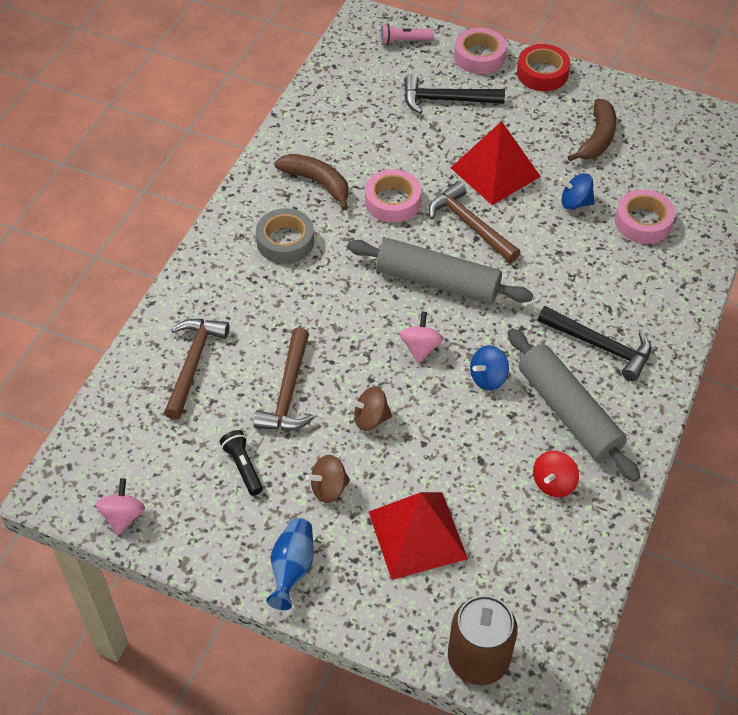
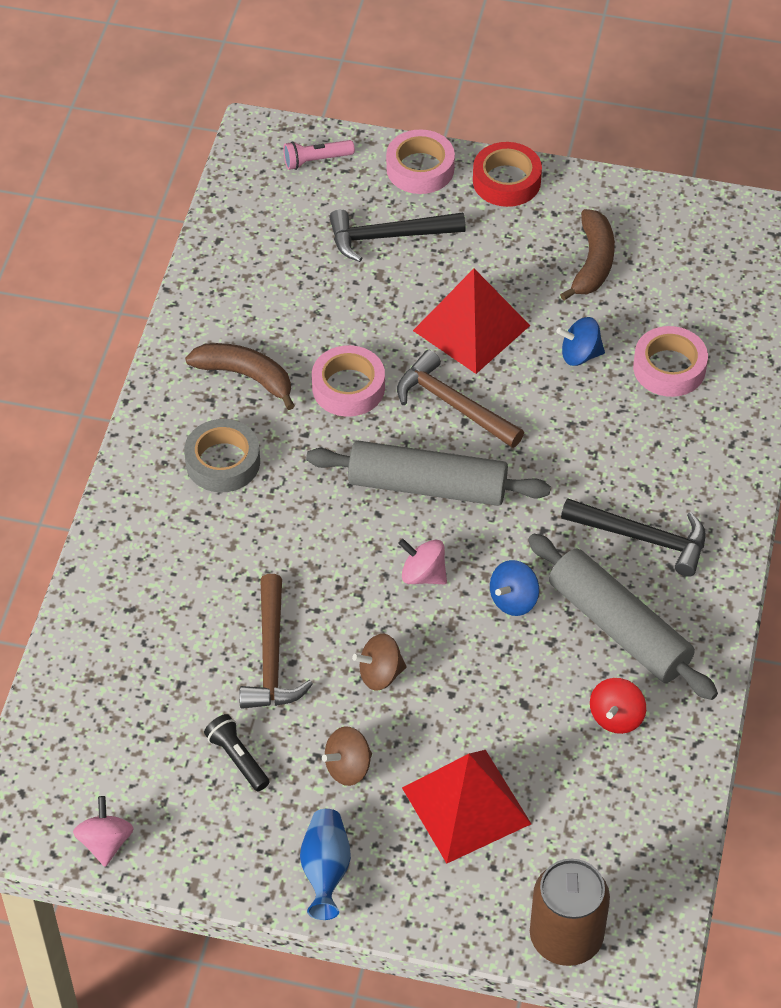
camera: 10 degrees left, 0 degrees up
(193, 364) = (144, 640): brown hammer -> none
(420, 348) = (423, 575): pink spinning top -> pink spinning top turned 60 degrees counterclockwise

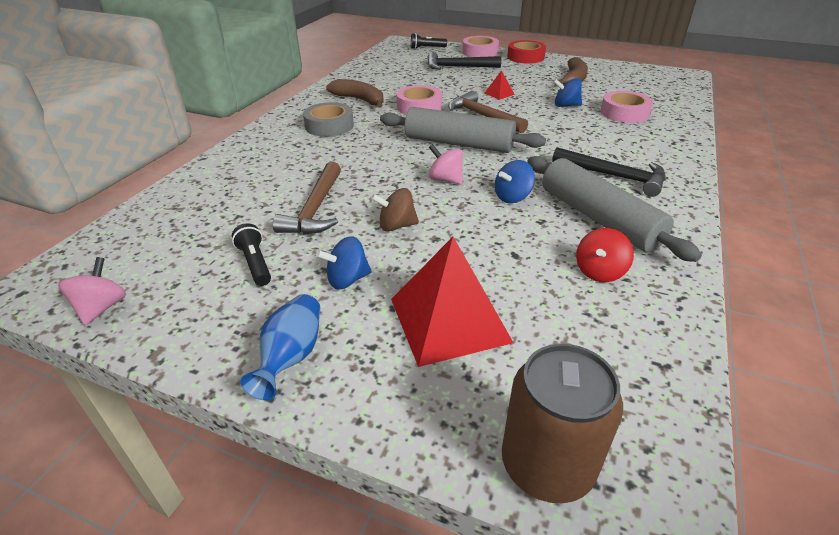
camera: 10 degrees right, 15 degrees down
(316, 160) = (426, 48): pink flashlight -> black flashlight
(348, 767) = (347, 279): brown spinning top -> blue spinning top
(471, 328) = (499, 93): red pyramid -> red pyramid, size x0.43

